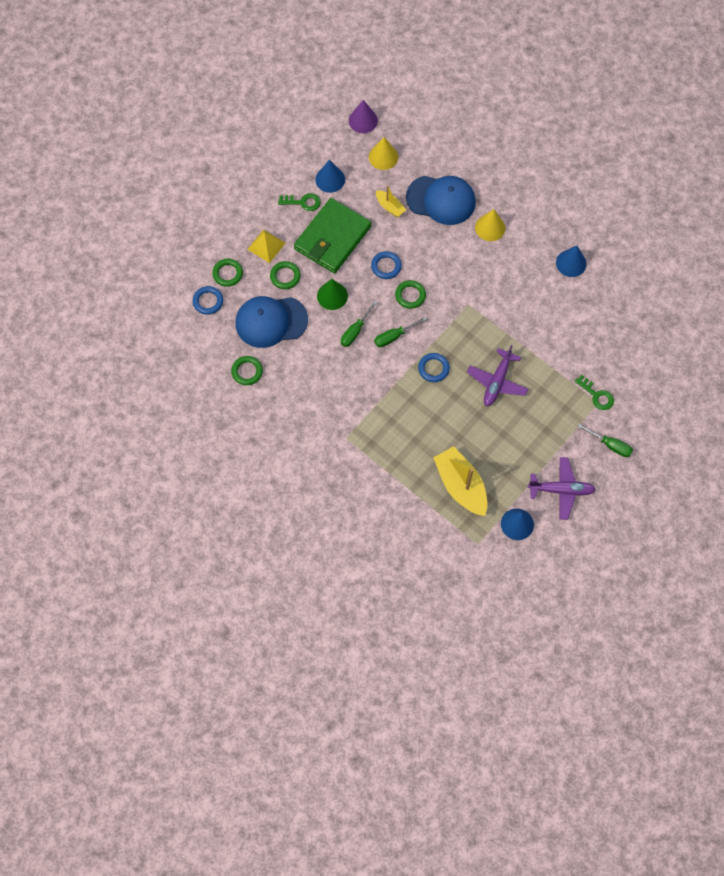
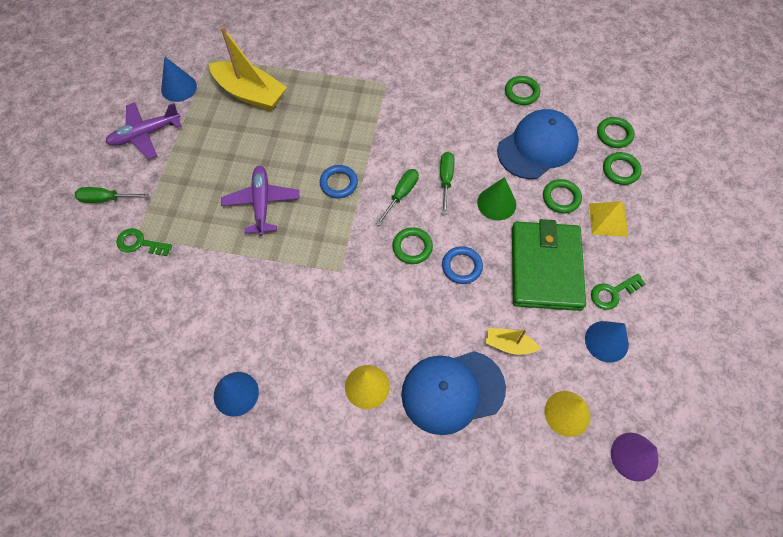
camera: 150 degrees right, 5 degrees down
(208, 301) = (614, 134): blue ring -> green ring

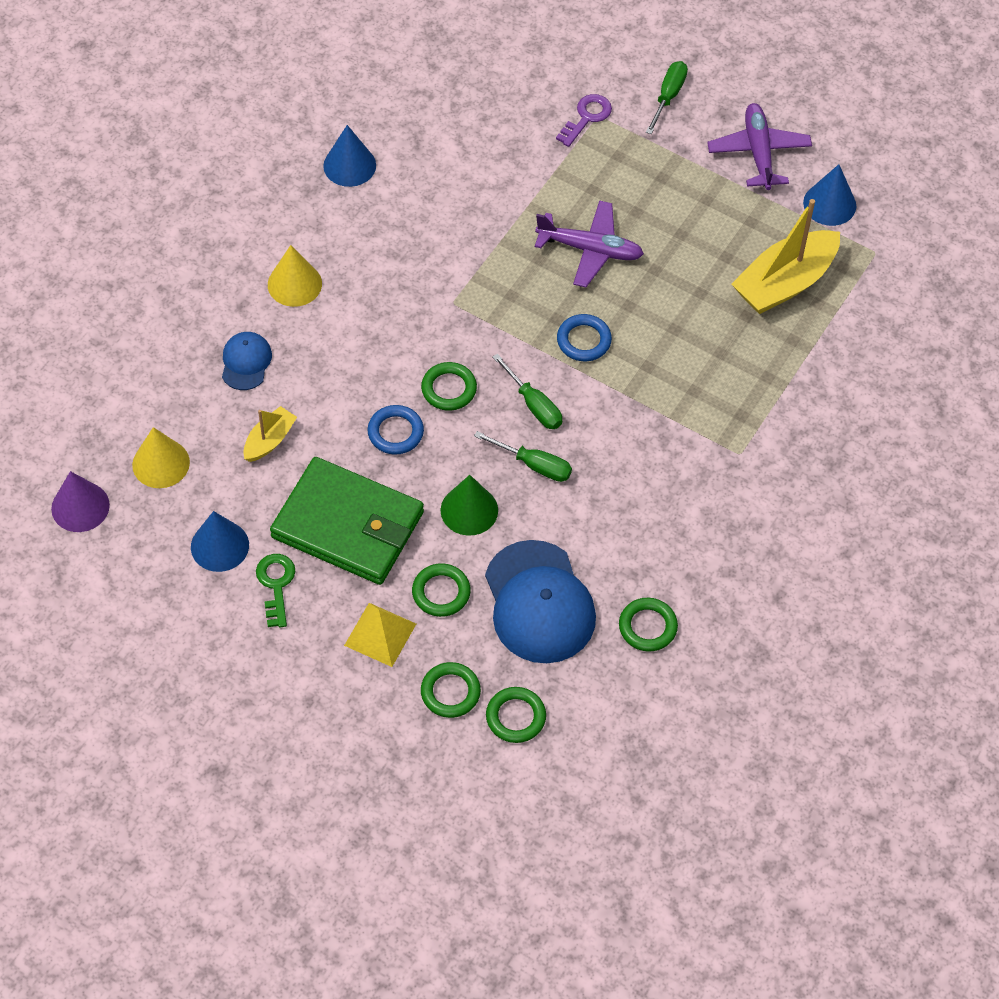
camera: 110 degrees right, 5 degrees down
(139, 243) = (587, 117): green key -> purple key
(452, 391) = (246, 362): blue cap -> blue cap, size x0.51

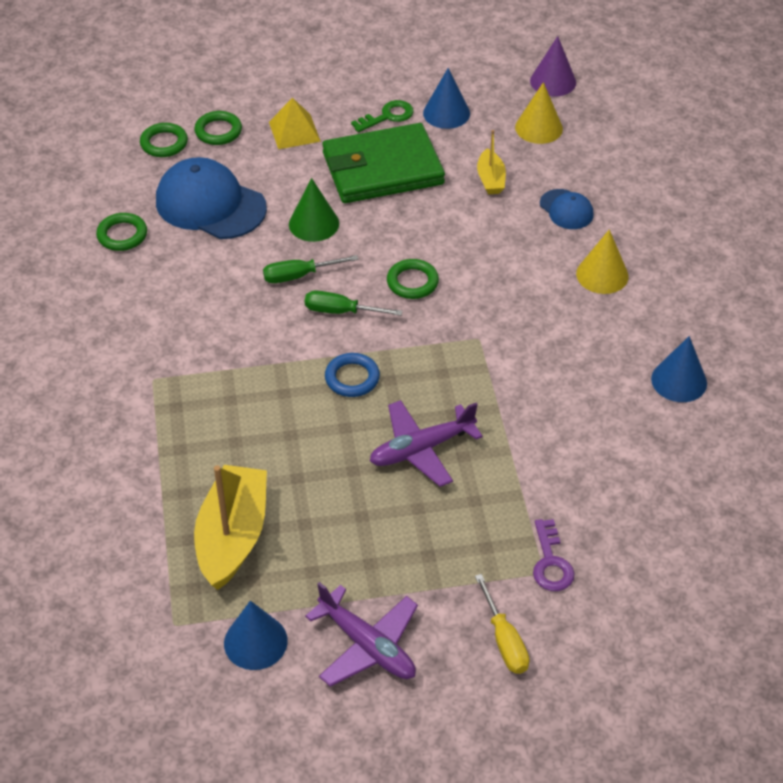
camera: 140 degrees right, 10 degrees down
(276, 584) = (388, 116): green key -> green key turned 75 degrees counterclockwise
(395, 432) = (416, 234): blue ring -> none
(441, 592) = (281, 172): green ring -> none
(668, 96) = (504, 640): green screwdriver -> yellow screwdriver

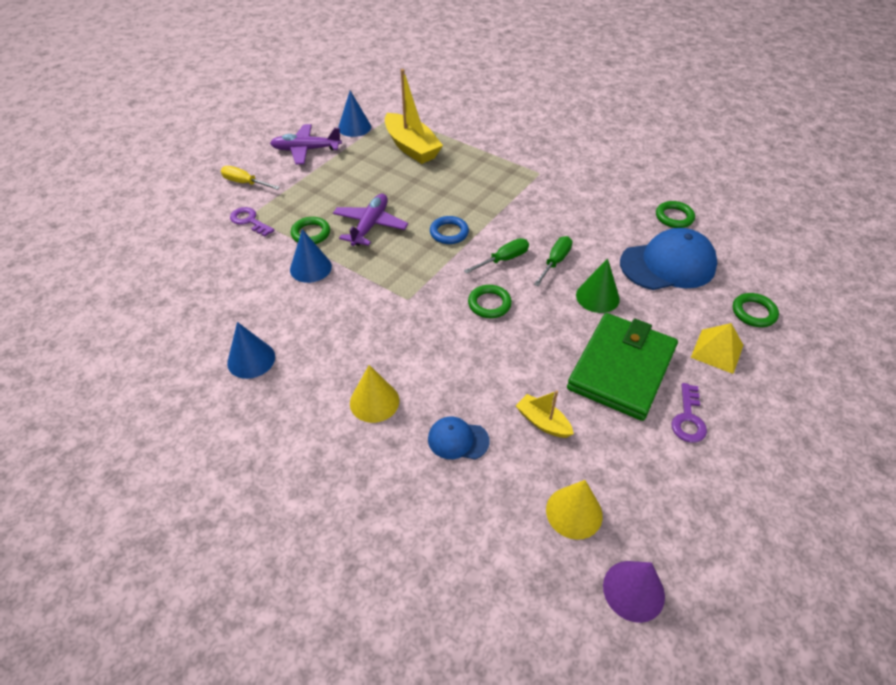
camera: 135 degrees right, 0 degrees up
(164, 143) = (761, 280): green ring -> green ring (311, 233)
(388, 116) = (688, 419): green key -> purple key
(446, 113) = (657, 461): blue cone -> blue cone (310, 268)

